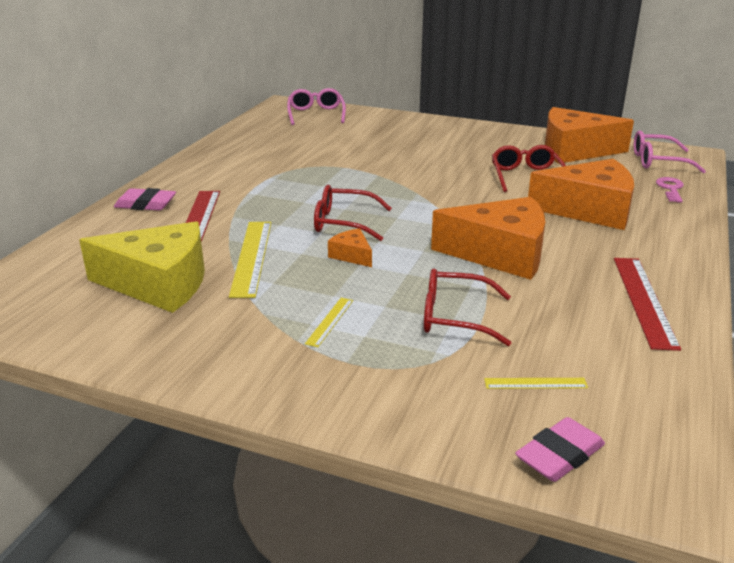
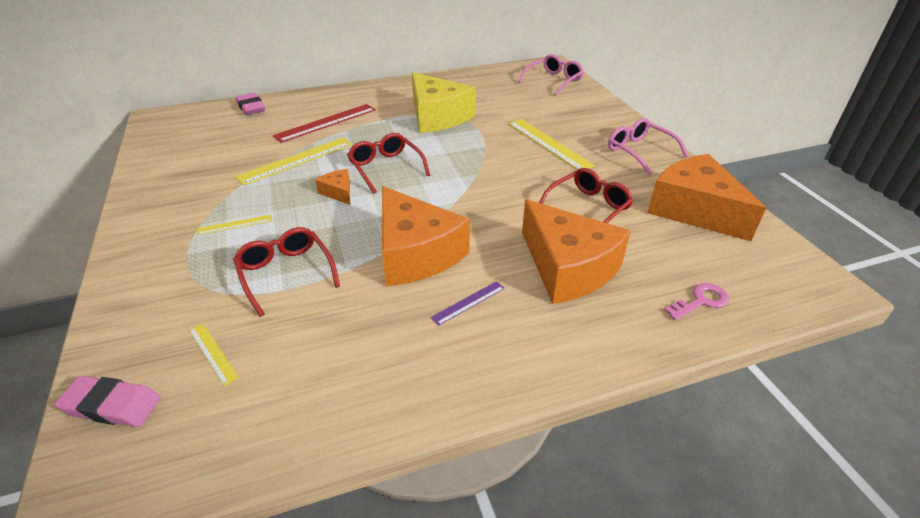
camera: 50 degrees right, 10 degrees up
(146, 204) = (328, 99): pink eraser -> pink eraser (251, 108)
(159, 283) = (232, 149): yellow cheese -> yellow cheese (437, 117)
(352, 255) = (338, 192): orange cheese -> orange cheese turned 45 degrees counterclockwise
(415, 154) = (548, 144): none -> yellow ruler
(590, 256) = (468, 302): none -> purple ruler
(643, 300) = (413, 367): red ruler -> none
(657, 161) = (760, 268): pink glasses -> pink glasses (639, 151)

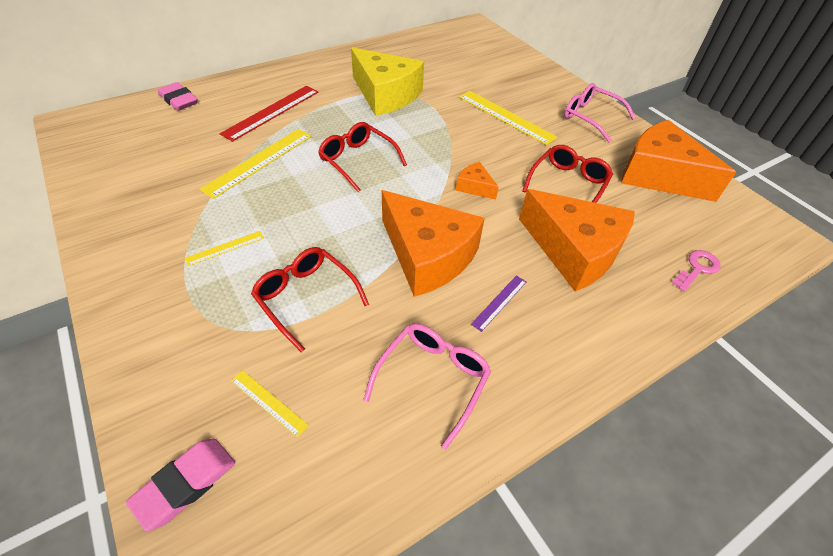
camera: 15 degrees left, 10 degrees up
(112, 405) = (186, 484): pink eraser -> pink eraser turned 45 degrees counterclockwise
(338, 192) = (320, 195): orange cheese -> orange cheese (474, 187)
(553, 81) = (483, 44): pink glasses -> pink glasses (433, 379)

